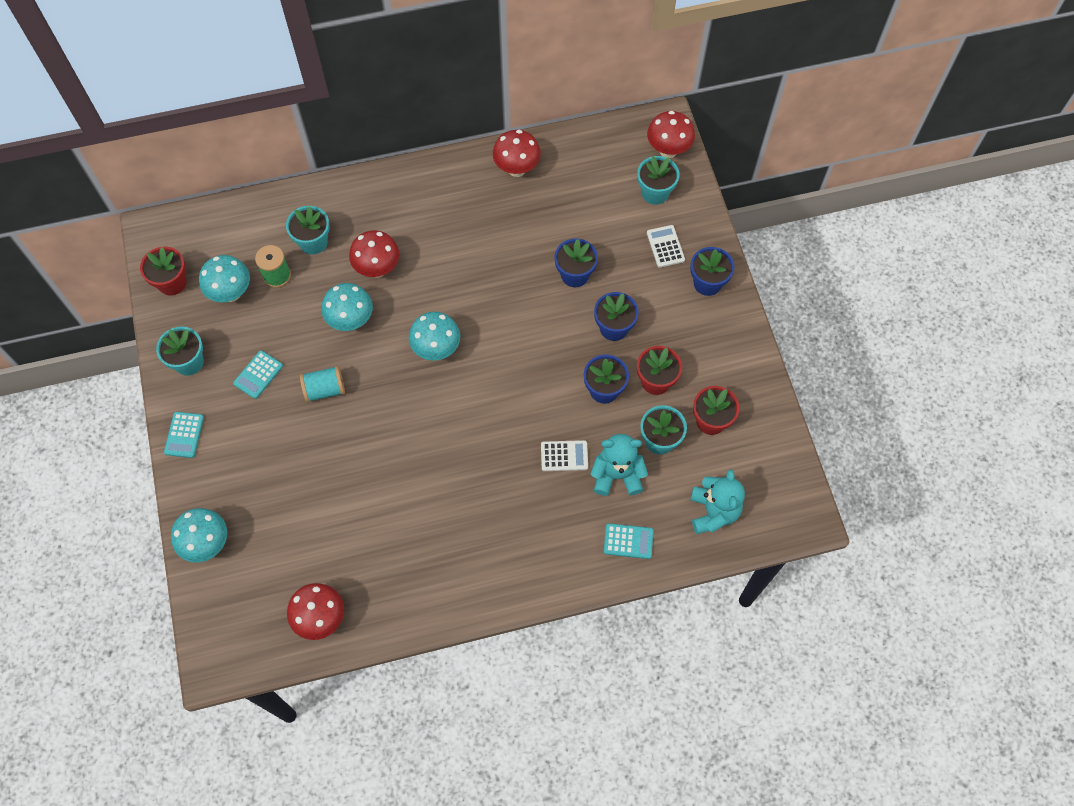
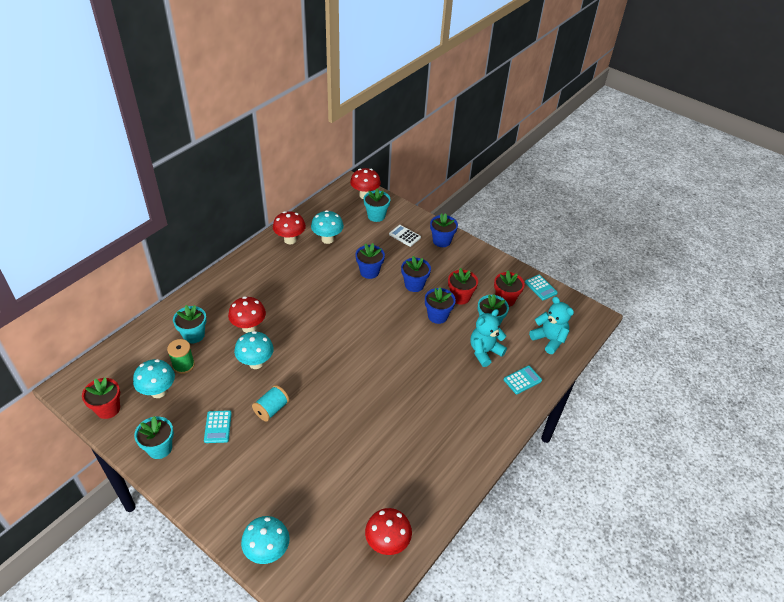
camera: 40 degrees left, 20 degrees down
(184, 435) = (192, 494): turquoise calculator -> turquoise calculator (540, 287)
(436, 349) = (324, 348): turquoise mushroom -> turquoise mushroom (327, 239)
(564, 456) = (448, 359): white calculator -> none

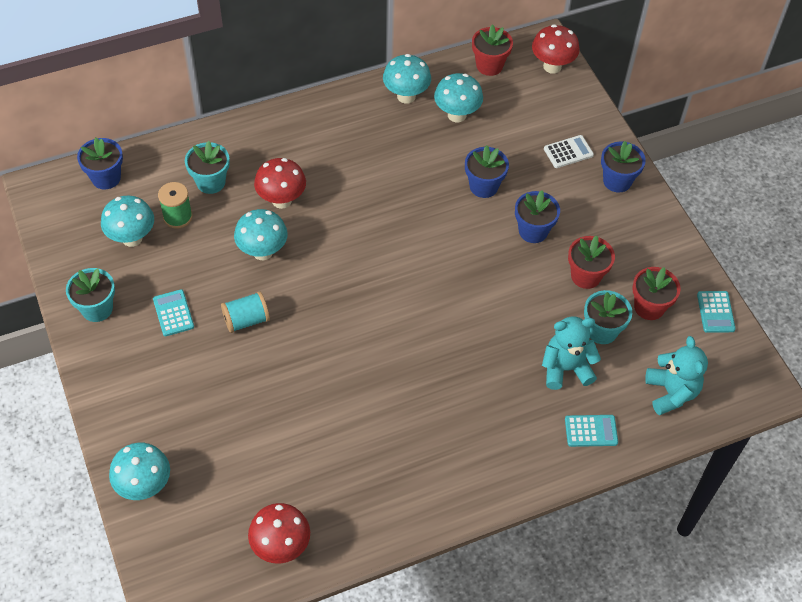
camera: 30 degrees right, 10 degrees up
(108, 409) = (67, 234): red flower pot -> red flower pot (489, 65)
(218, 427) = (173, 313): turquoise calculator -> turquoise calculator turned 135 degrees clockwise
(290, 240) = (406, 96): red mushroom -> turquoise mushroom
(376, 216) = (547, 105): turquoise flower pot -> none
(404, 236) = (568, 152): white calculator -> white calculator turned 90 degrees clockwise
(437, 316) = (535, 289): blue flower pot -> blue flower pot (106, 178)

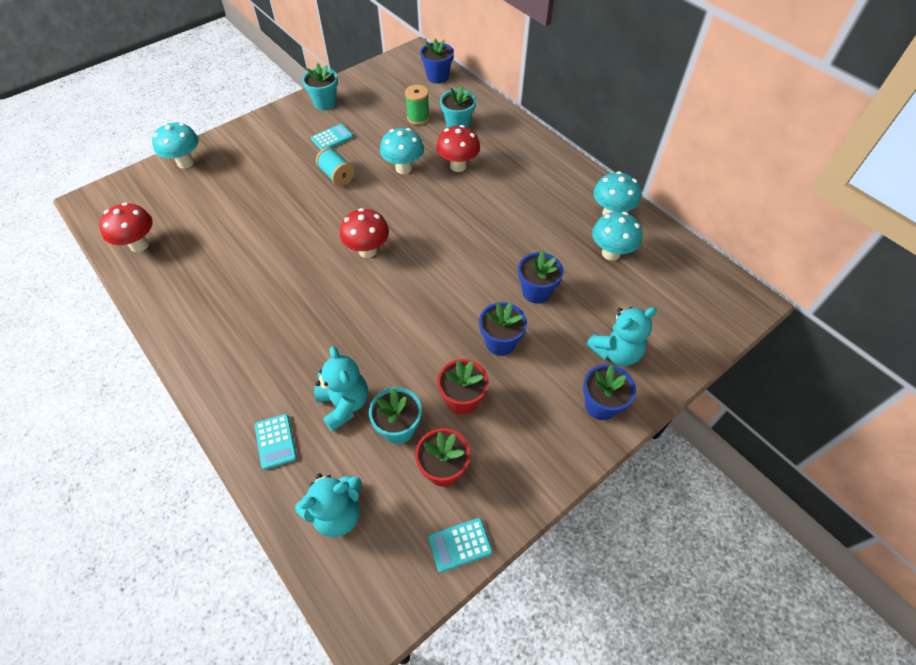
camera: 75 degrees right, 0 degrees up
(132, 238) = (390, 102): turquoise mushroom -> none
(489, 65) = (688, 264): red flower pot -> none
(552, 66) = (722, 315): red mushroom -> red mushroom (367, 250)
(568, 152) = (616, 352): white calculator -> turquoise teddy bear

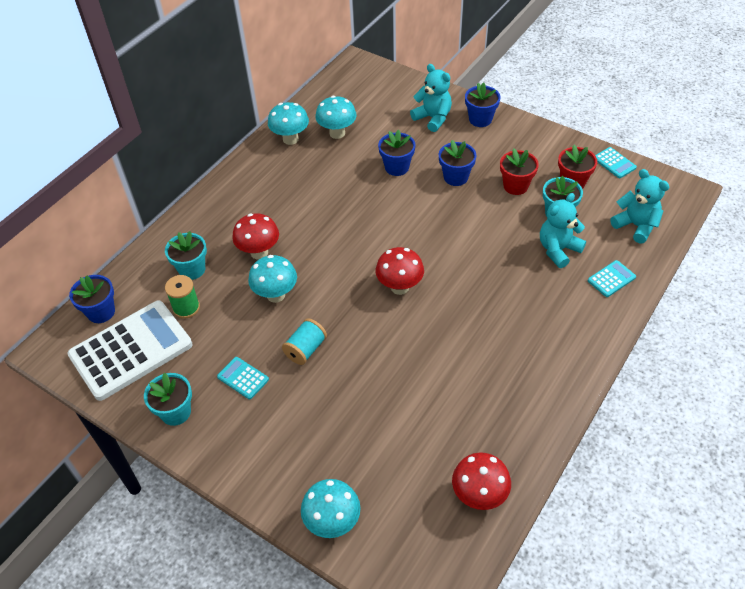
camera: 105 degrees left, 5 degrees down
(392, 88) = (131, 350): none -> white calculator

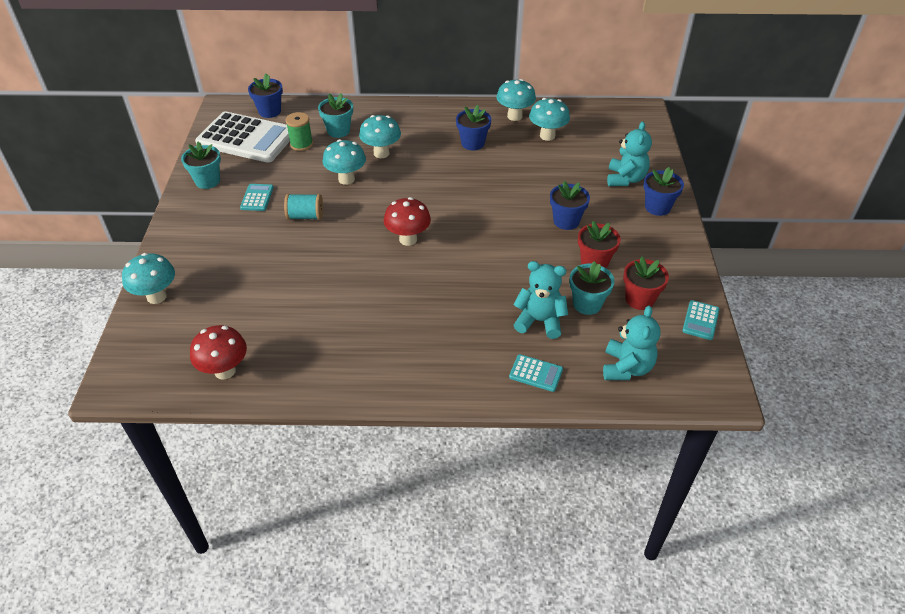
camera: 55 degrees right, 5 degrees down
(259, 252) = (381, 153): red mushroom -> turquoise mushroom
(397, 167) = (542, 183): blue flower pot -> blue flower pot (473, 143)

